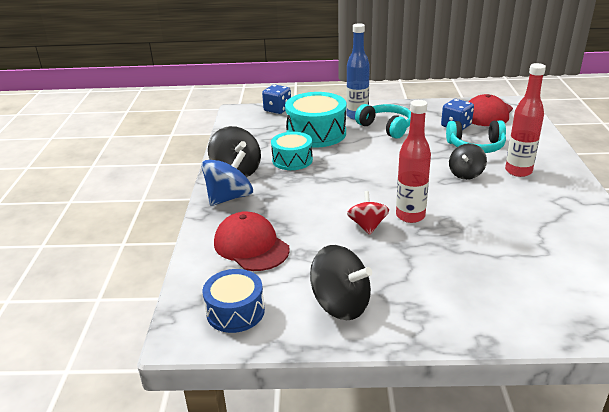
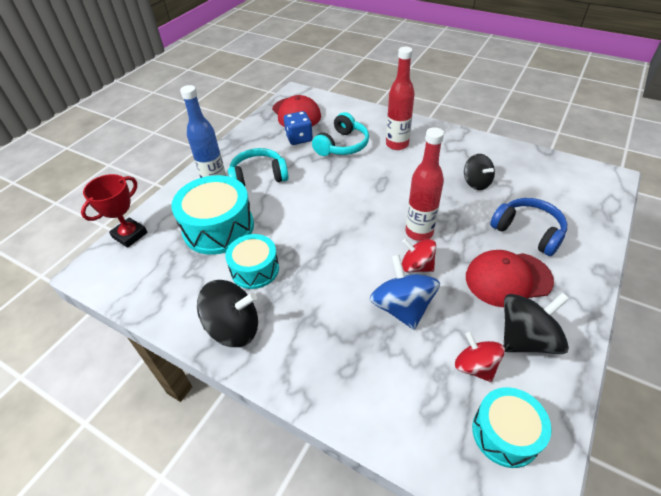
camera: 60 degrees left, 15 degrees up
(229, 197) = (286, 357): blue spinning top -> blue spinning top (402, 307)
(235, 311) = (505, 433): blue drum -> turquoise drum
(251, 246) = (397, 373): red cap -> red cap (508, 279)
(277, 109) = (130, 235): blue dice -> red trophy
(287, 282) = (475, 366): none -> red spinning top
(466, 174) = (379, 171): black spinning top -> black spinning top (476, 183)
(487, 278) = (528, 232): none -> blue headphones

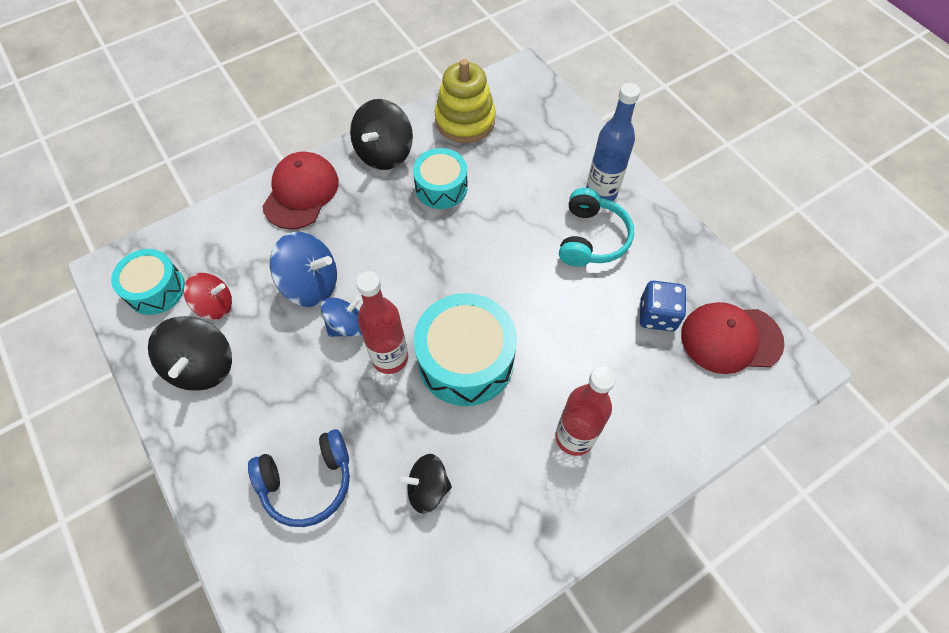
camera: 115 degrees right, 15 degrees up
(130, 235) = (555, 105): red trophy -> none
(168, 286) = (465, 120): none -> yellow stacking toy
(218, 228) = (521, 175): turquoise drum -> turquoise drum (465, 360)
(342, 145) = (611, 362): turquoise headphones -> none
(416, 266) = (347, 326): red spinning top -> blue spinning top
(508, 279) = (268, 403): red cap -> red cap (301, 192)

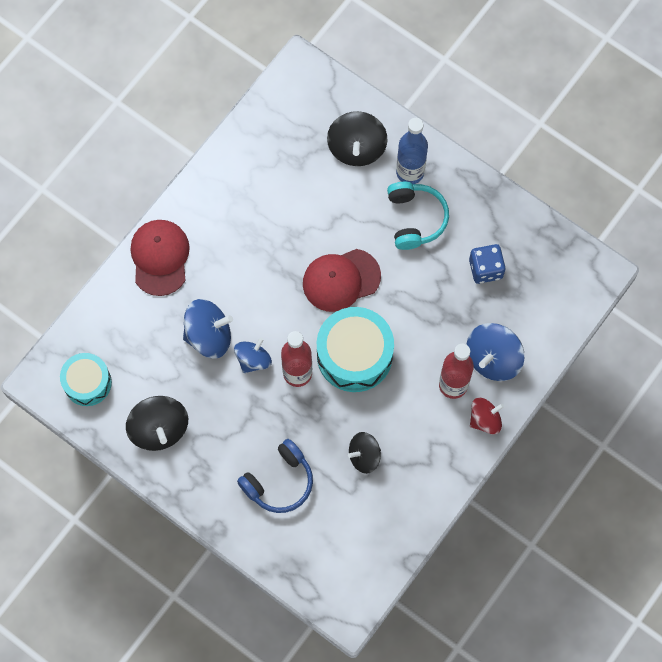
camera: 20 degrees left, 10 degrees up
(215, 305) = (142, 379): red spinning top -> red spinning top (485, 419)
(384, 153) = (213, 195): black spinning top -> black spinning top (356, 148)
(441, 187) = (275, 212): turquoise drum -> none
(465, 120) = (269, 138): yellow stacking toy -> none
(635, 422) = (493, 358): none -> blue spinning top
(730, 339) = (545, 270): red cap -> red cap (341, 280)

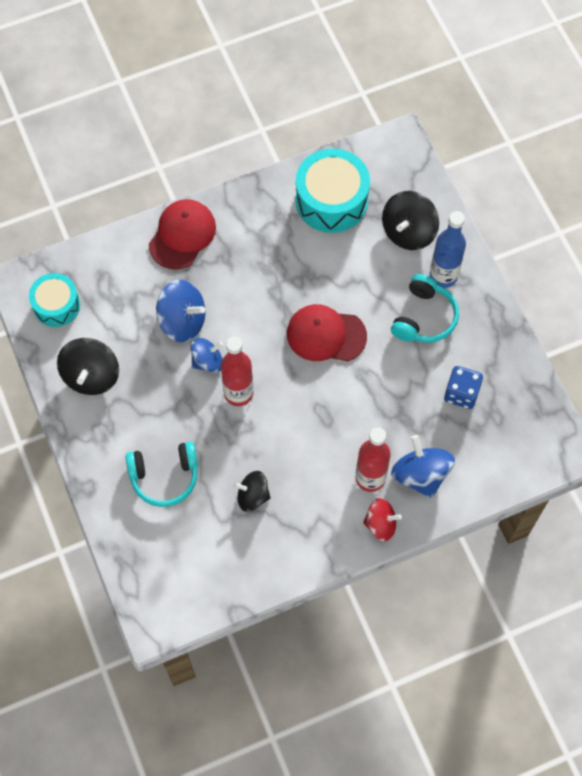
camera: 30 degrees right, 5 degrees down
(279, 482) = (164, 477): blue headphones -> turquoise headphones
(354, 355) = (298, 405): turquoise drum -> turquoise drum (331, 200)
(493, 358) = (420, 475): blue spinning top -> blue spinning top turned 90 degrees clockwise

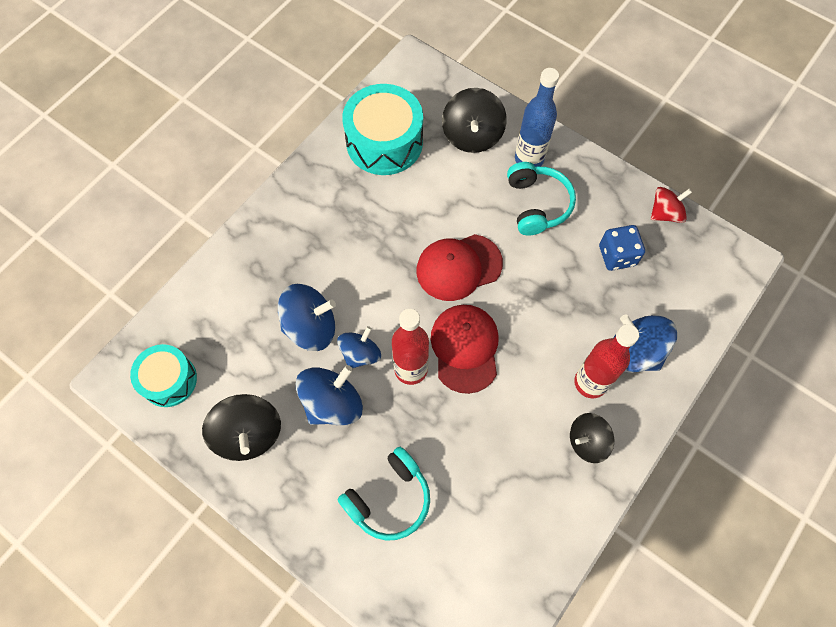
camera: 30 degrees left, 0 degrees up
(165, 387) = (332, 403): none -> blue spinning top
(182, 235) = (260, 244): red cap -> red cap (465, 348)
(252, 496) = (490, 467): black spinning top -> black spinning top (587, 442)
(380, 524) = (630, 423): red spinning top -> red spinning top (665, 213)

